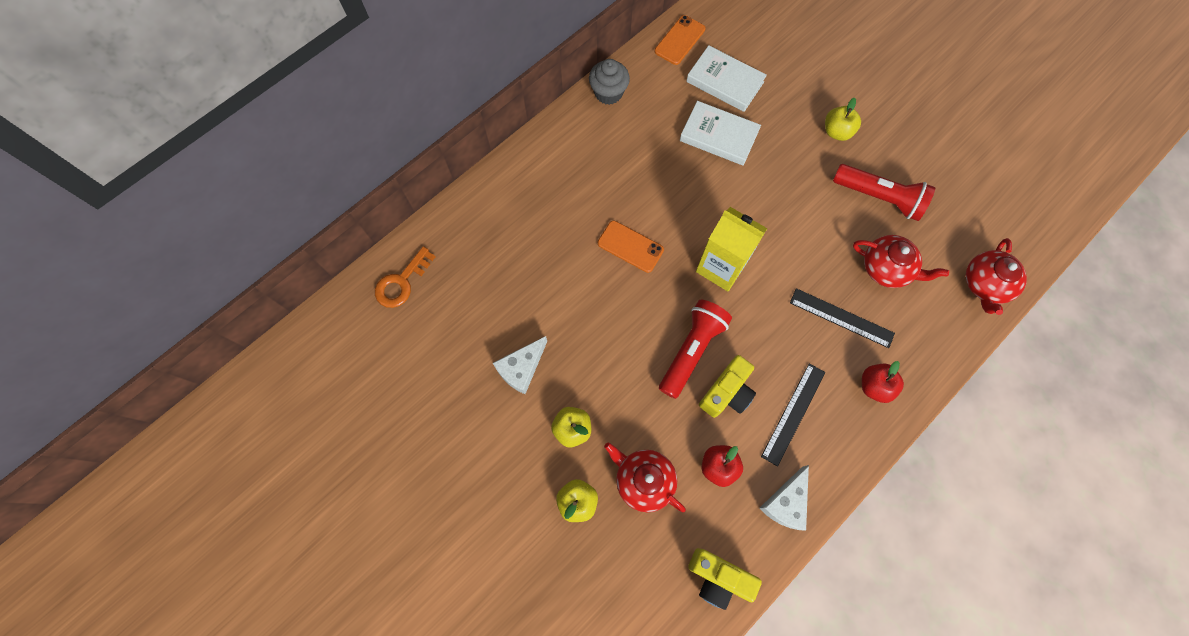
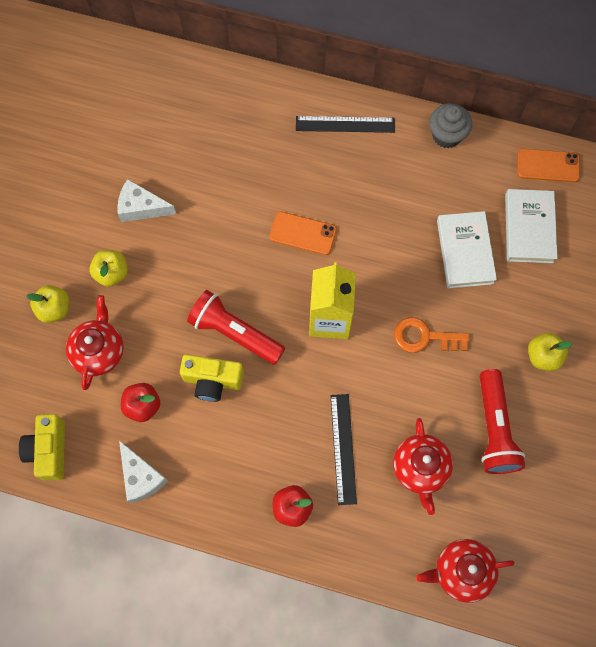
camera: 60 degrees right, 0 degrees up
(402, 282) = (163, 78): orange key -> orange key (424, 337)
(630, 246) = (303, 233): orange phone -> orange phone turned 75 degrees counterclockwise
(691, 350) = (235, 333): red flashlight -> red flashlight turned 150 degrees counterclockwise
(786, 502) = (141, 477): white cheese -> white cheese turned 120 degrees counterclockwise
(793, 413) = (225, 447): black ruler -> black ruler (345, 124)

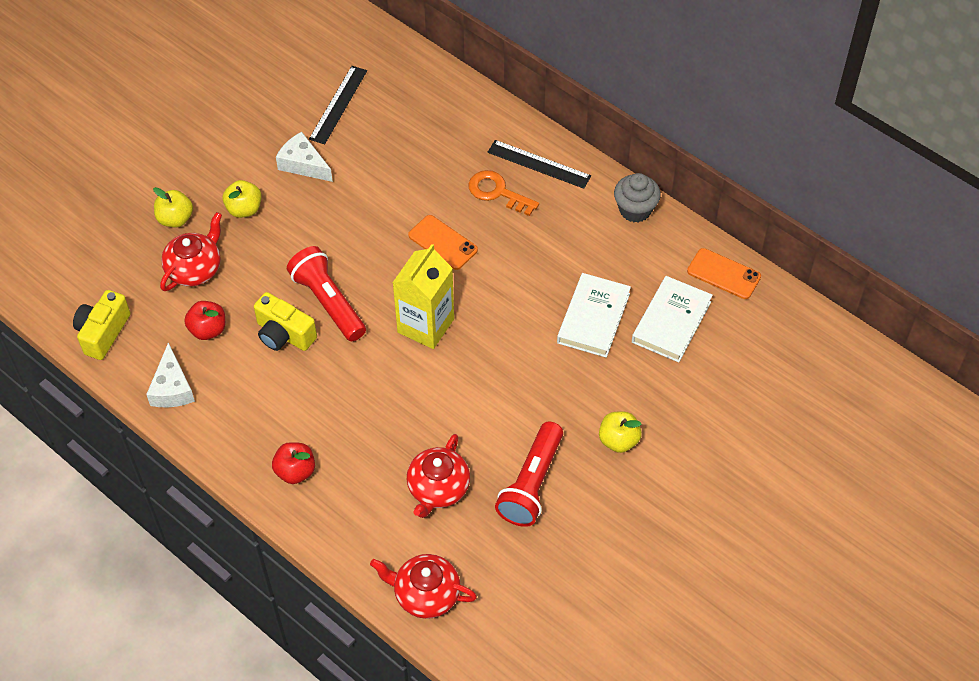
camera: 25 degrees right, 15 degrees down
(343, 448) = (373, 441): black ruler -> black ruler (338, 104)
(424, 337) = (509, 377): orange key -> orange key (497, 192)

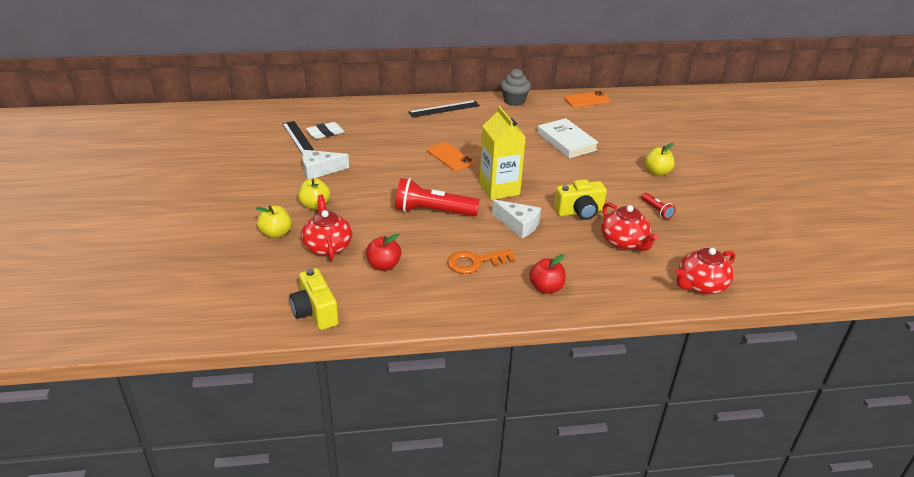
camera: 50 degrees left, 20 degrees down
(172, 388) = (408, 305): white cheese -> white cheese (518, 225)
(284, 334) = (433, 238): yellow camera -> yellow camera (579, 212)
(373, 112) = (325, 133): none -> white eraser
(443, 242) = (450, 157): orange phone -> orange phone turned 60 degrees clockwise
(497, 192) = (443, 127): orange key -> orange key (475, 262)
(531, 484) = (656, 210): red flashlight -> red flashlight, size x0.49
(671, 322) = (598, 124): white book -> none

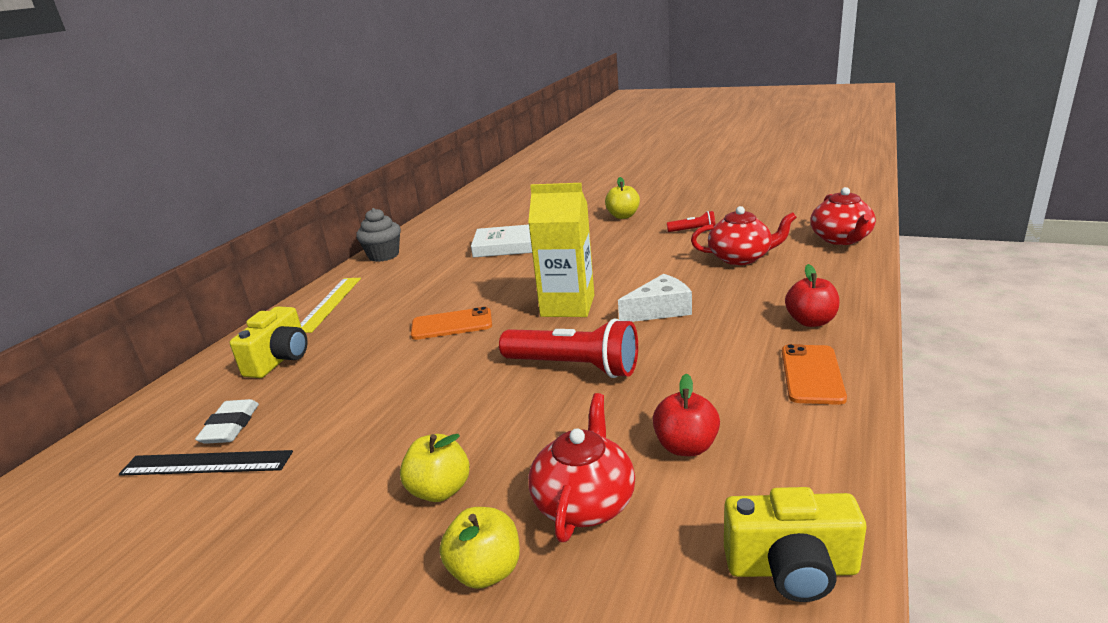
camera: 55 degrees left, 10 degrees down
(319, 170) = (335, 459): white cheese -> none
(327, 246) = (584, 502): red teapot -> red teapot turned 90 degrees clockwise
(433, 211) = (574, 367): red flashlight -> red flashlight turned 105 degrees counterclockwise
(444, 109) = (329, 304): black ruler -> yellow ruler
(475, 262) = (726, 360): orange key -> none
(579, 212) = (663, 268): yellow camera -> yellow camera (280, 359)
(587, 100) = (444, 218): orange phone -> orange phone (812, 374)

